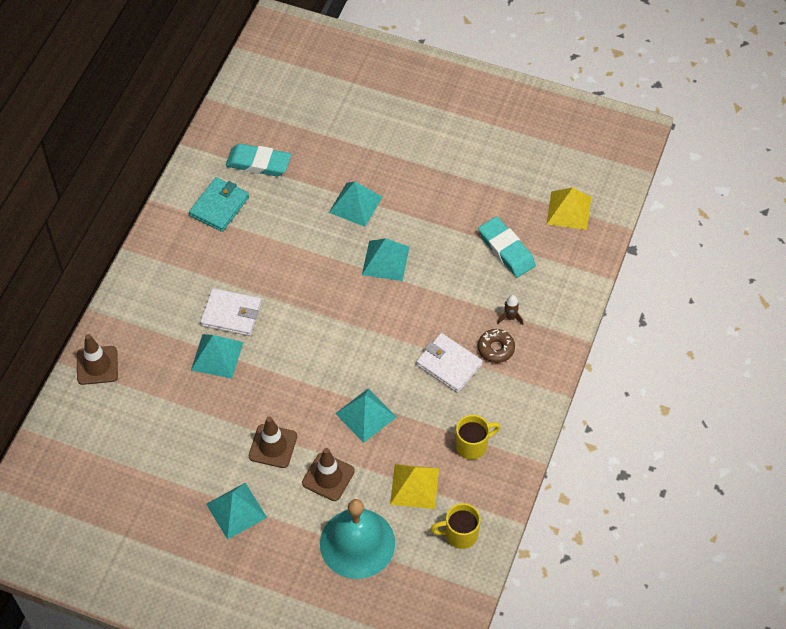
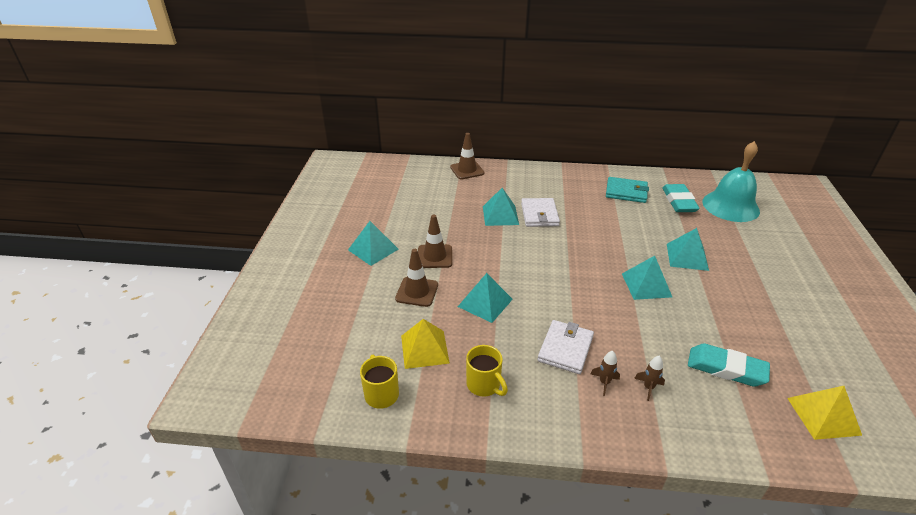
camera: 75 degrees right, 20 degrees down
(357, 543) = (357, 322): turquoise bell -> turquoise bell (730, 206)
(496, 348) = (604, 382): brown donut -> brown rocket
(506, 250) = (726, 368): turquoise eraser -> turquoise eraser turned 75 degrees clockwise

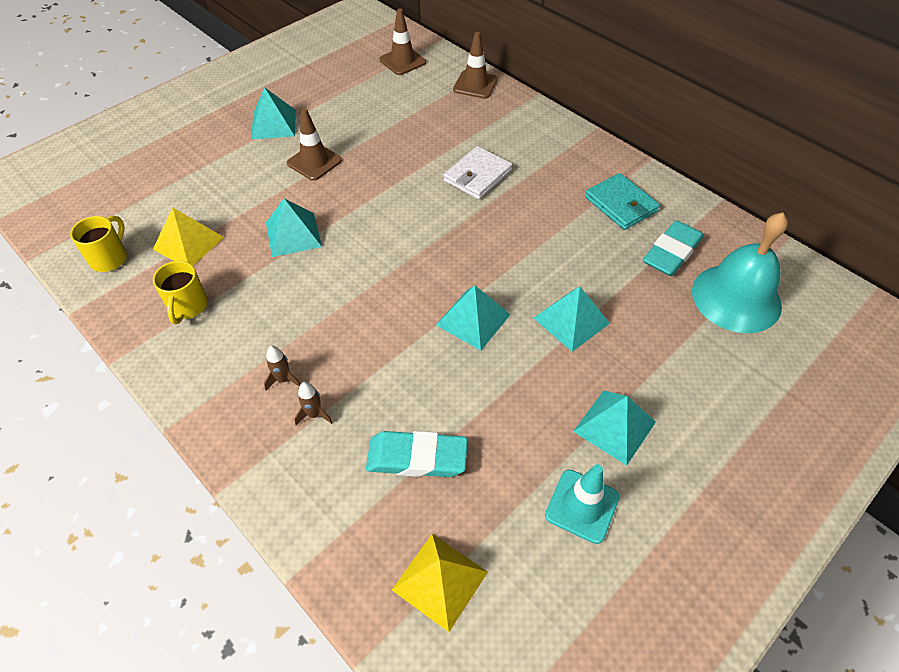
camera: 40 degrees right, 15 degrees up
(417, 292) = (253, 187): brown traffic cone -> brown traffic cone (402, 61)
(500, 215) = (436, 154): turquoise pyramid -> turquoise pyramid (614, 426)
(565, 349) = (297, 325): white wallet -> none
(726, 368) = (417, 458): turquoise eraser -> turquoise eraser turned 60 degrees counterclockwise
(816, 334) = (582, 506): none -> turquoise traffic cone

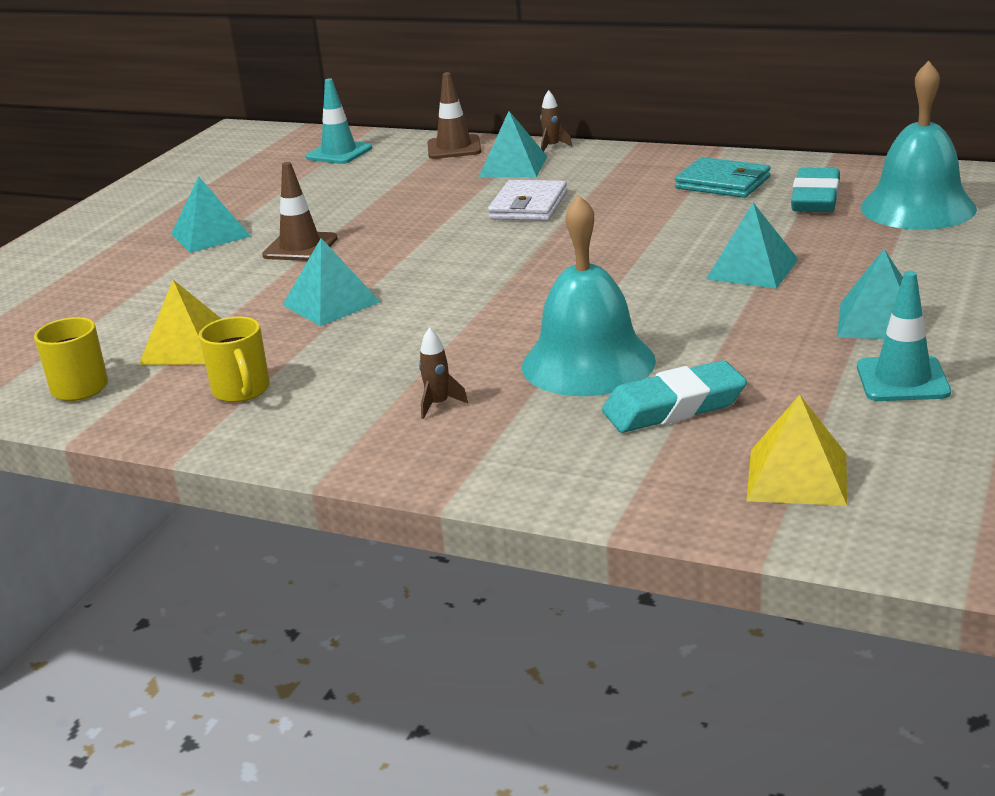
camera: 20 degrees left, 25 degrees down
(314, 414) = (508, 416): brown rocket -> brown rocket (552, 147)
(398, 379) = (588, 363): none -> turquoise bell
(402, 61) = (339, 153): brown traffic cone -> turquoise traffic cone
(473, 319) = (635, 299): turquoise pyramid -> turquoise pyramid (513, 166)

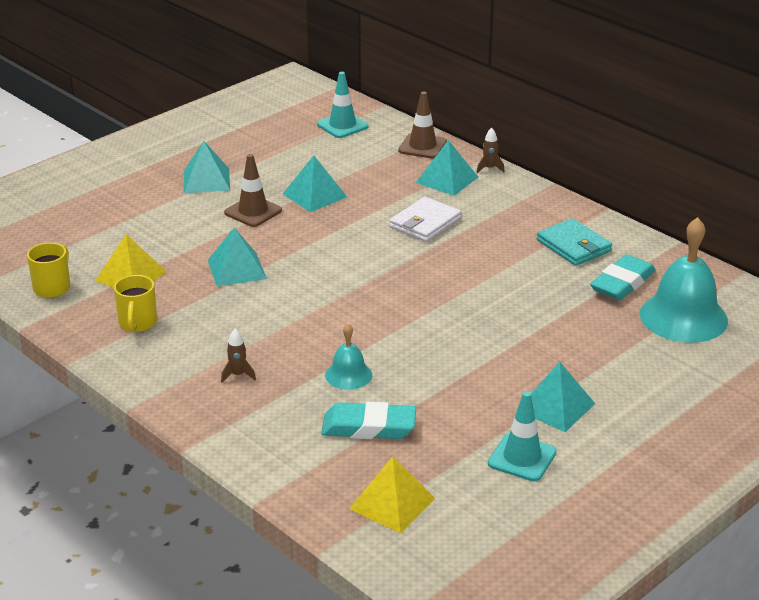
camera: 20 degrees right, 5 degrees up
(588, 363) = (348, 375): turquoise bell -> turquoise bell, size x0.51
(752, 269) = (518, 333): turquoise pyramid -> turquoise pyramid (314, 195)

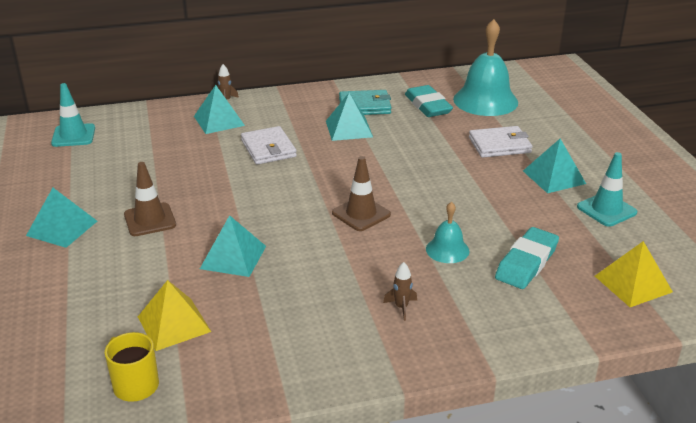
camera: 60 degrees left, 0 degrees up
(137, 323) = (263, 344): yellow mug -> none
(314, 195) = (164, 182): turquoise pyramid -> turquoise pyramid (349, 129)
(422, 146) = (157, 114): brown traffic cone -> brown traffic cone (361, 214)
(587, 353) = (499, 145): none -> white wallet

